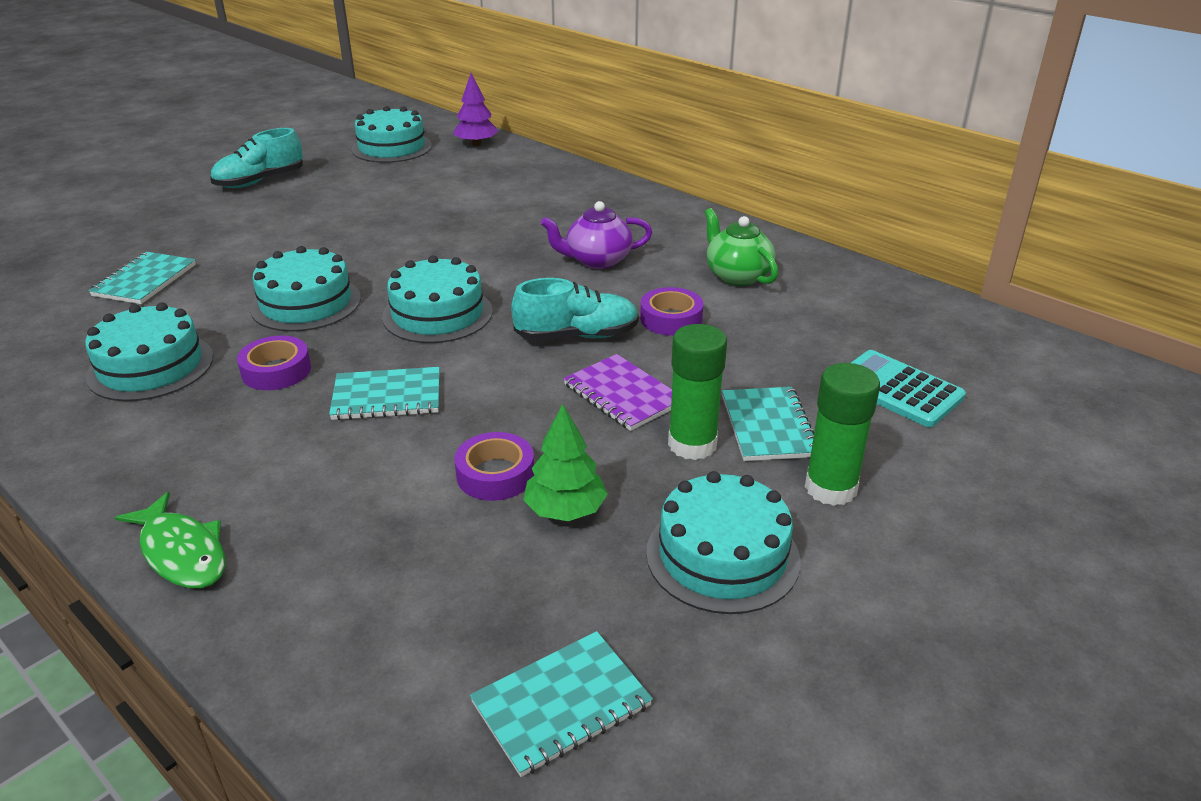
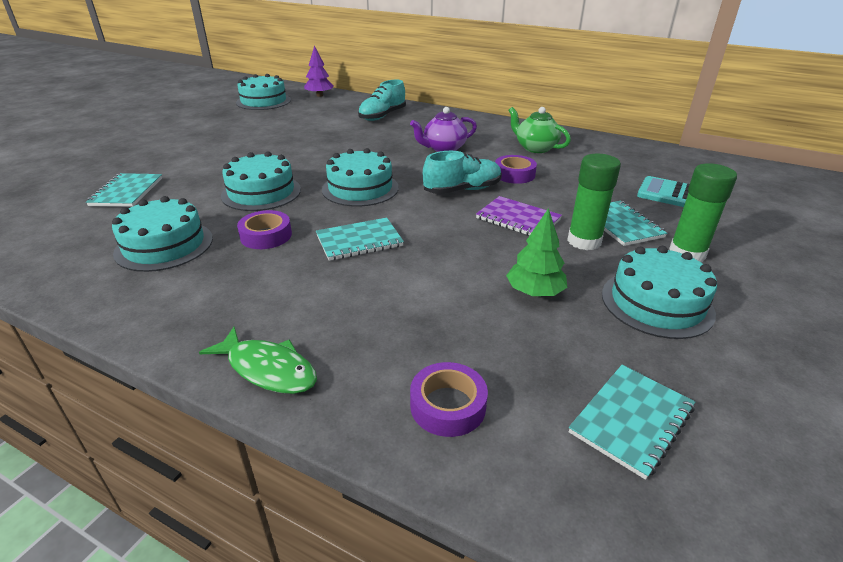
camera: 15 degrees left, 0 degrees up
(260, 181) = (181, 126): turquoise shoe -> turquoise shoe (382, 116)
(495, 474) = (470, 278): purple tape -> purple tape (448, 405)

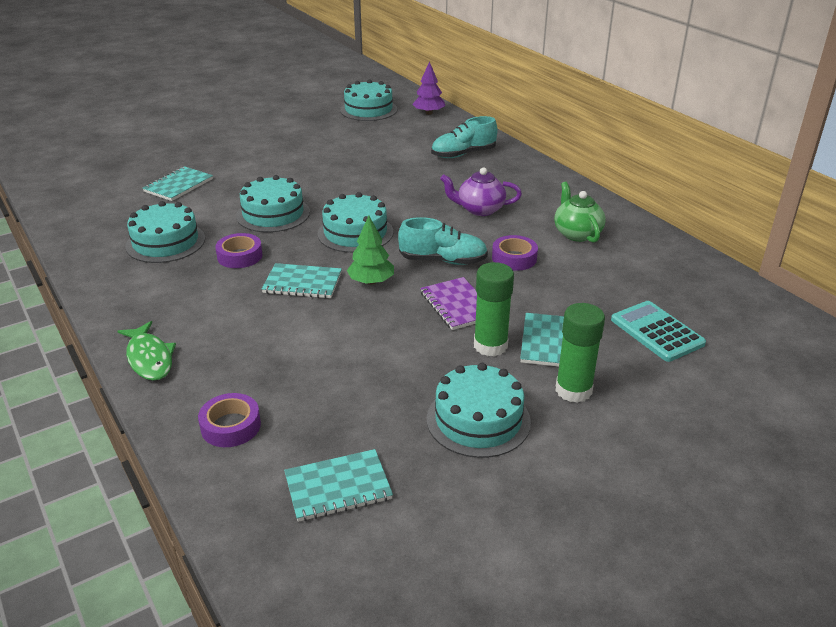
camera: 30 degrees right, 0 degrees up
(534, 292) = (388, 373): green tree -> green tree (371, 281)

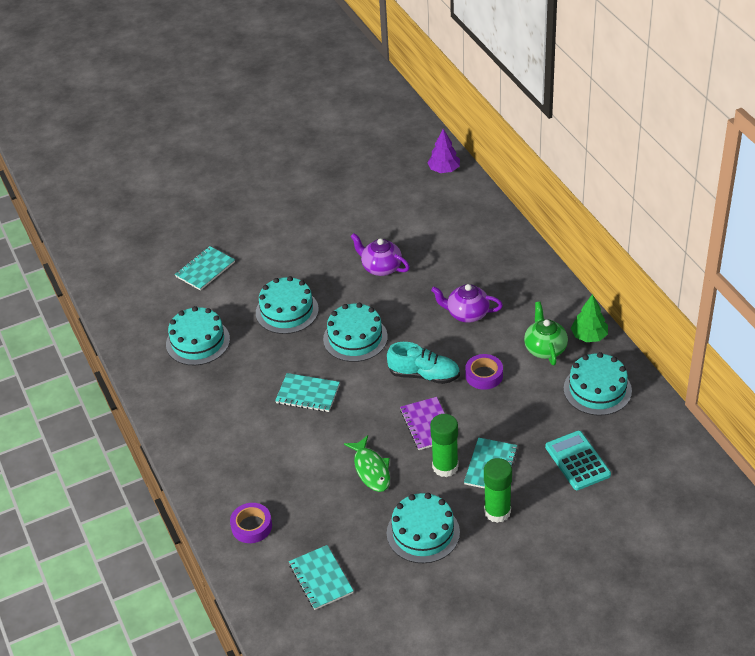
camera: 10 degrees right, 10 degrees up
(149, 358) = (193, 463): green fish -> green fish (371, 469)
(240, 256) = (258, 361): purple tape -> none
(338, 487) = (321, 578): turquoise notebook -> turquoise notebook turned 75 degrees clockwise
(368, 109) = (385, 162): turquoise cake -> turquoise cake (597, 389)
(371, 281) = (362, 395): green tree -> green tree (589, 336)
(376, 178) = (381, 267): none -> purple teapot
(463, 154) = (466, 236): turquoise shoe -> none

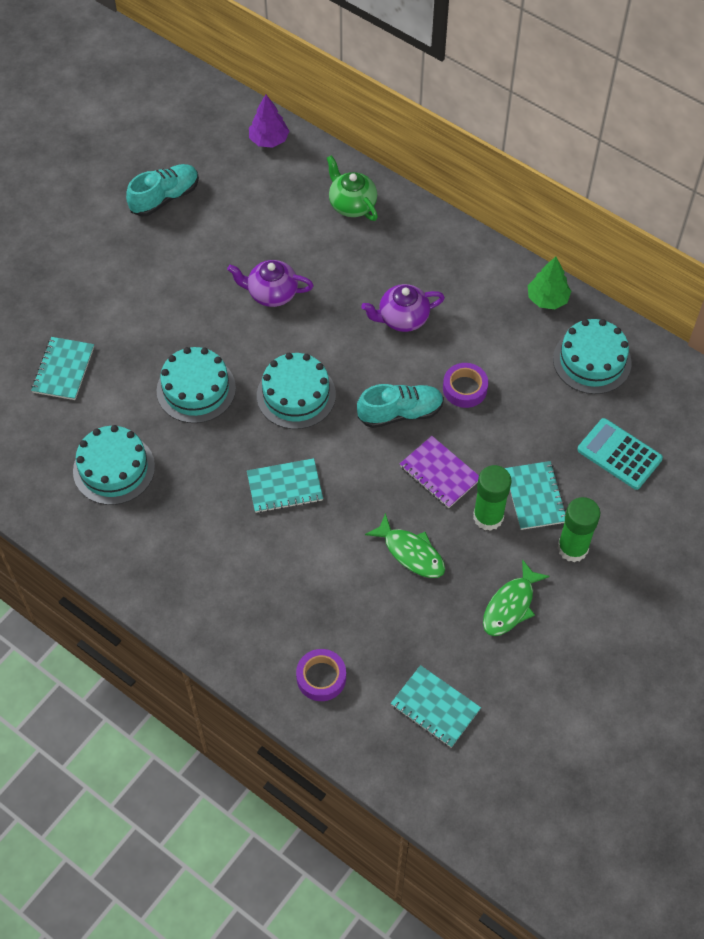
camera: 30 degrees left, 15 degrees up
(345, 185) = (165, 198): none -> turquoise shoe
(423, 533) = (510, 605): turquoise cake -> green fish
(545, 348) = (510, 331): green teapot -> green teapot (352, 204)

